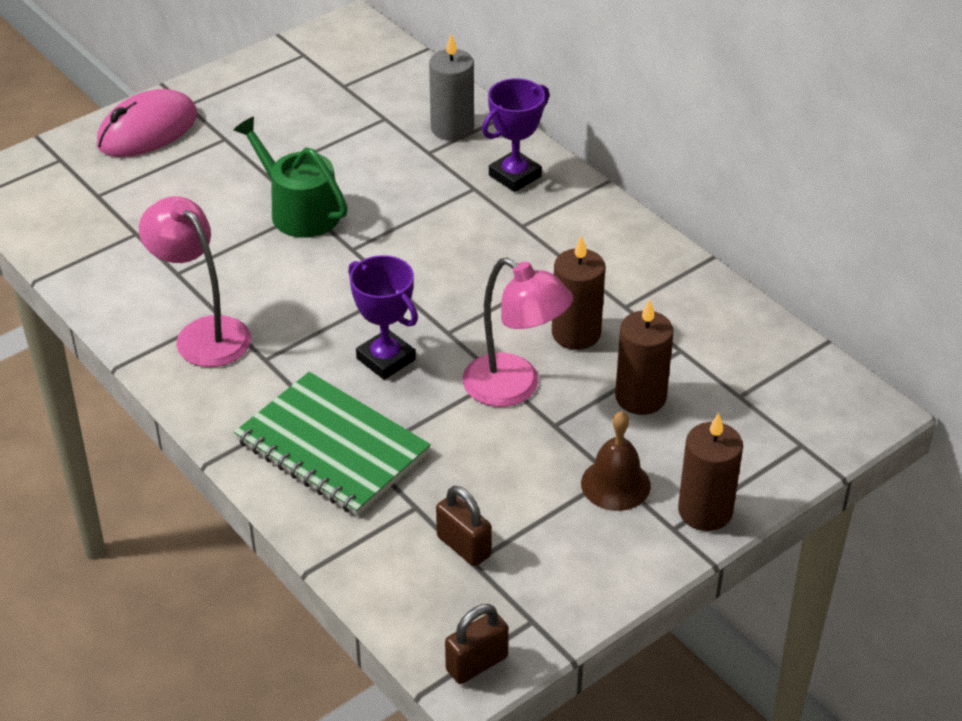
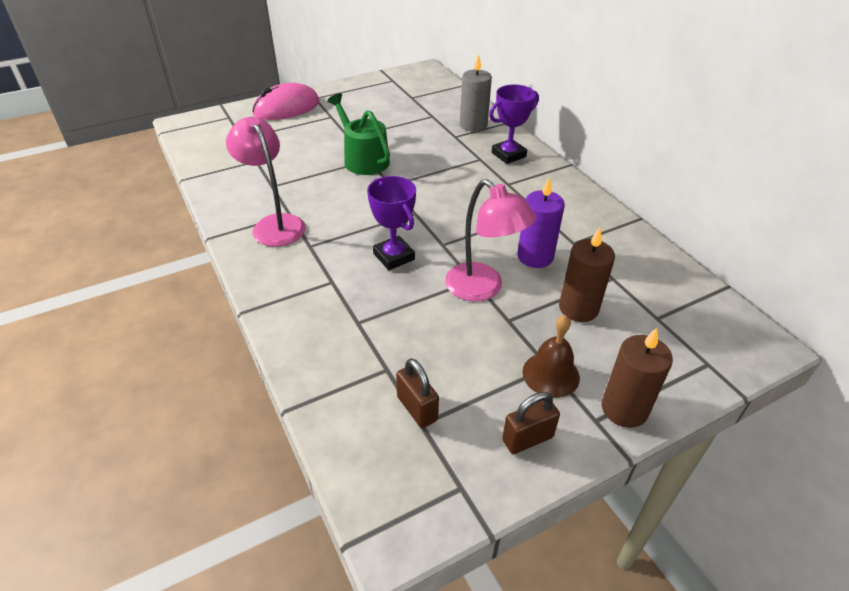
camera: 10 degrees right, 0 degrees up
(332, 447) = (336, 313): green notebook -> none
(477, 663) = (403, 523): brown padlock -> brown padlock (527, 438)
(576, 333) = (535, 256): brown candle -> purple candle

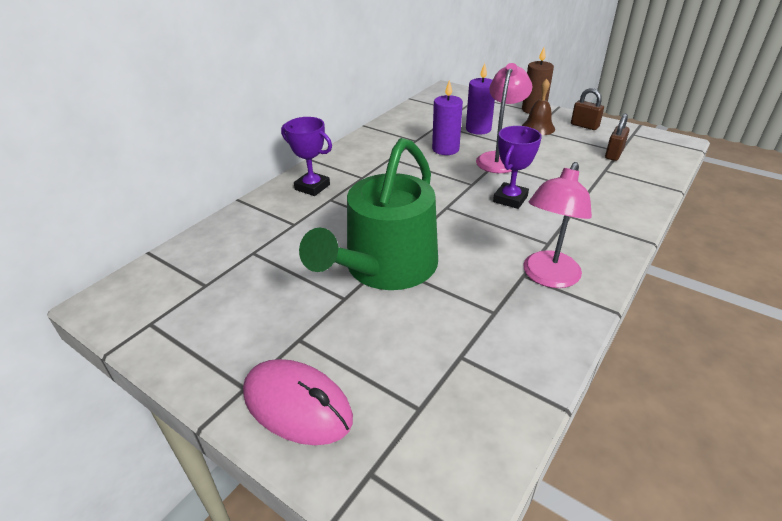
camera: 115 degrees left, 5 degrees down
(363, 159) = (385, 267): green watering can -> green watering can, size x1.67
(473, 125) = (262, 219): grey candle -> none
(578, 308) = (478, 129): brown candle -> purple candle

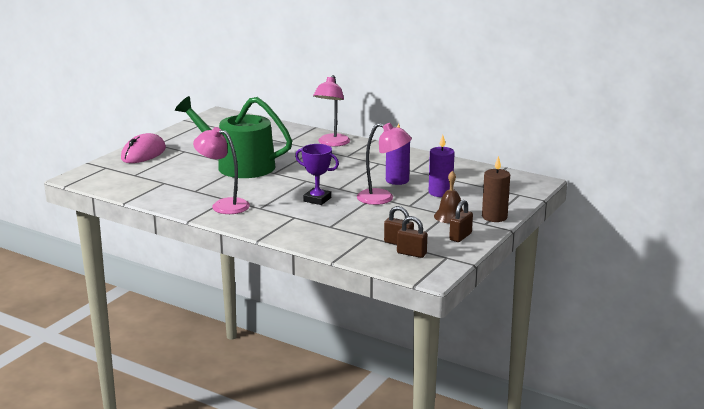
camera: 85 degrees right, 15 degrees down
(312, 187) = (332, 143): purple trophy -> pink lamp
(635, 149) = (411, 253): none -> brown padlock

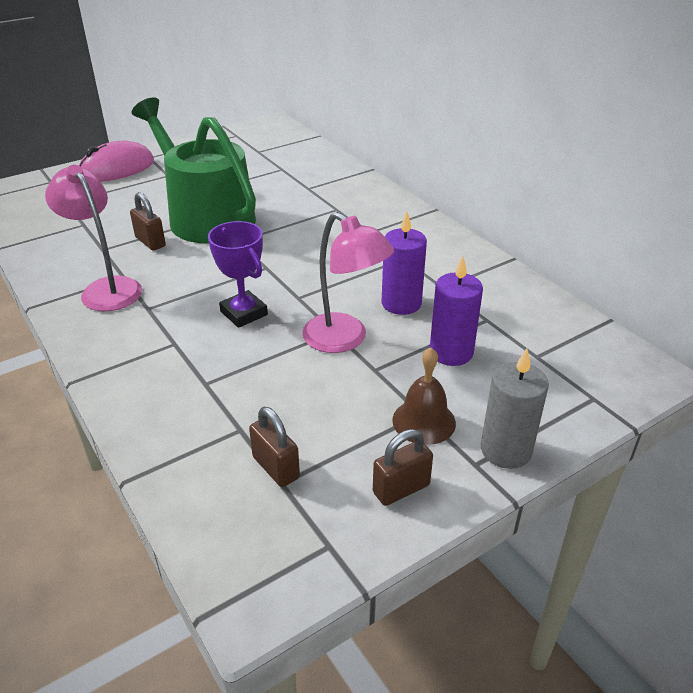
camera: 25 degrees right, 15 degrees up
(332, 143) = (367, 203): pink lamp -> none
(411, 253) = (273, 509): brown padlock -> brown padlock (150, 242)
(494, 217) = (506, 450): brown candle -> grey candle

